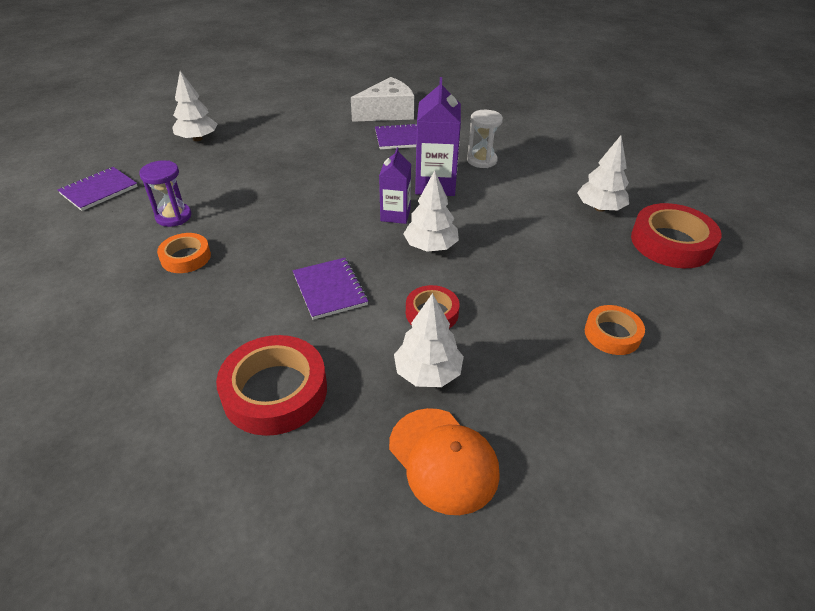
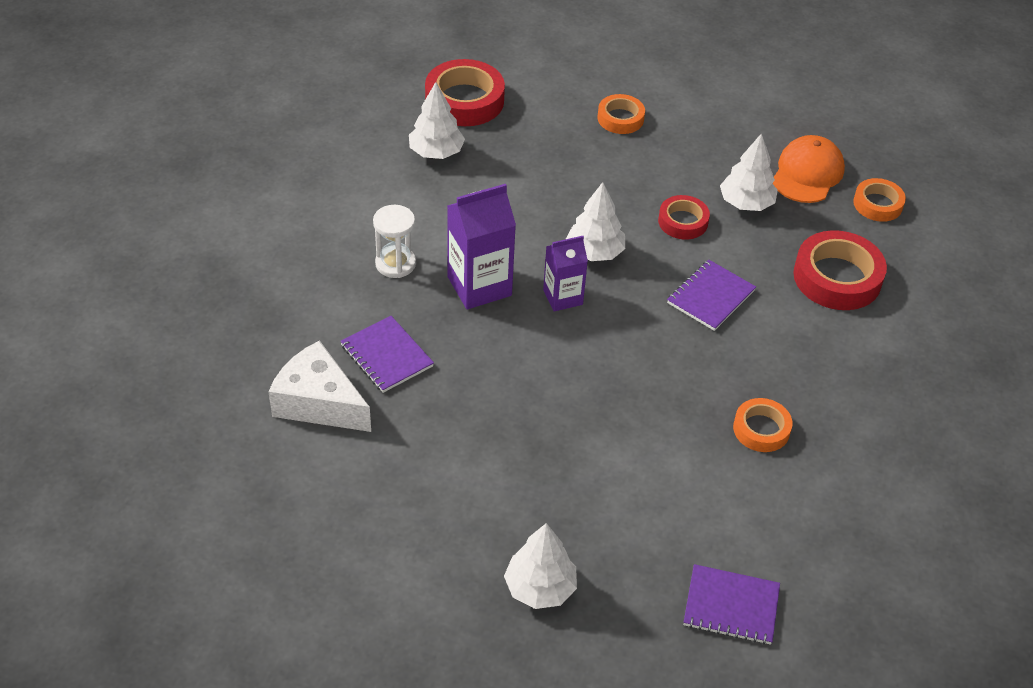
camera: 120 degrees left, 5 degrees up
(173, 216) = (714, 487): purple hourglass -> none
(346, 506) = (877, 204): none -> orange tape

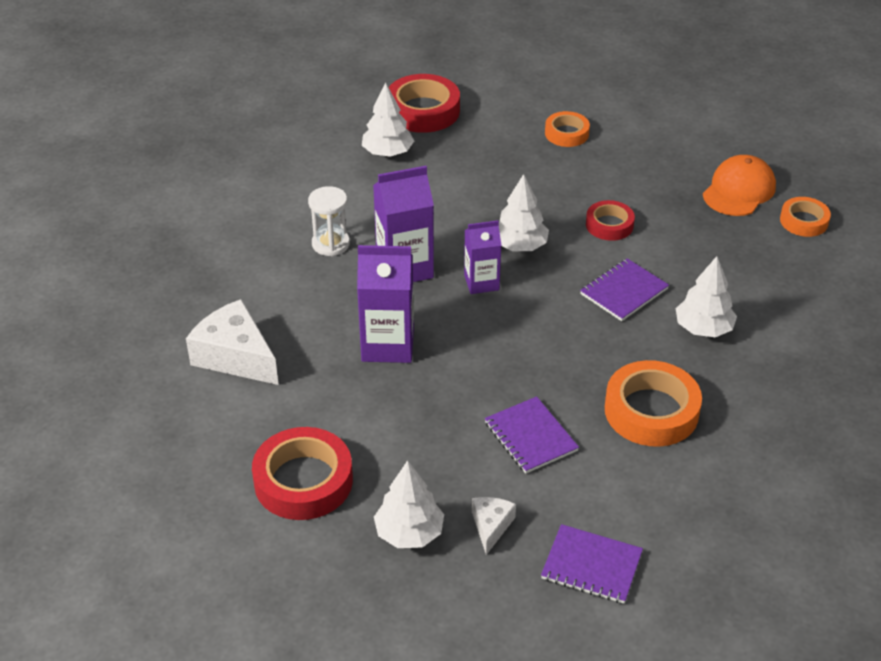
camera: 10 degrees right, 5 degrees down
(387, 356) = (306, 321): purple notebook -> purple notebook (531, 437)
(478, 376) = (388, 345): none -> purple carton
(622, 572) = (491, 526): none -> white cheese
(746, 203) = (674, 213): white tree -> white tree (703, 328)
(761, 429) = (651, 411): orange tape -> orange tape, size x1.70
(837, 277) = (751, 283): red tape -> red tape (303, 481)

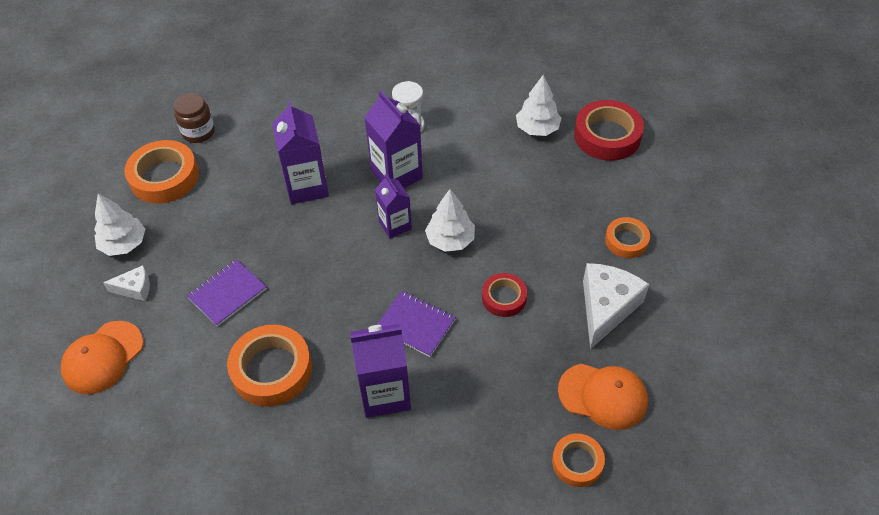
camera: 75 degrees right, 10 degrees up
(233, 437) = (198, 132): none -> brown jar
(235, 356) = (274, 111): white cheese -> white cheese (606, 308)
(303, 481) = (164, 177): red tape -> orange tape
(591, 566) = (103, 357): purple notebook -> orange cap
(703, 328) = (385, 393): white tree -> purple carton

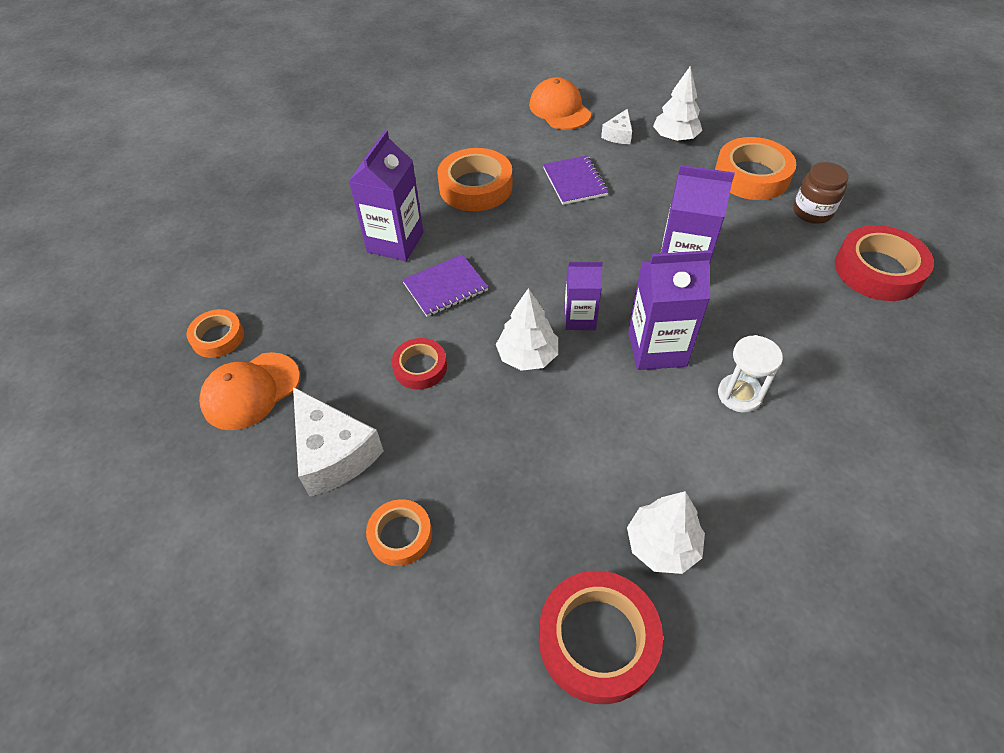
camera: 120 degrees right, 0 degrees up
(251, 88) = (878, 270): none -> red tape

